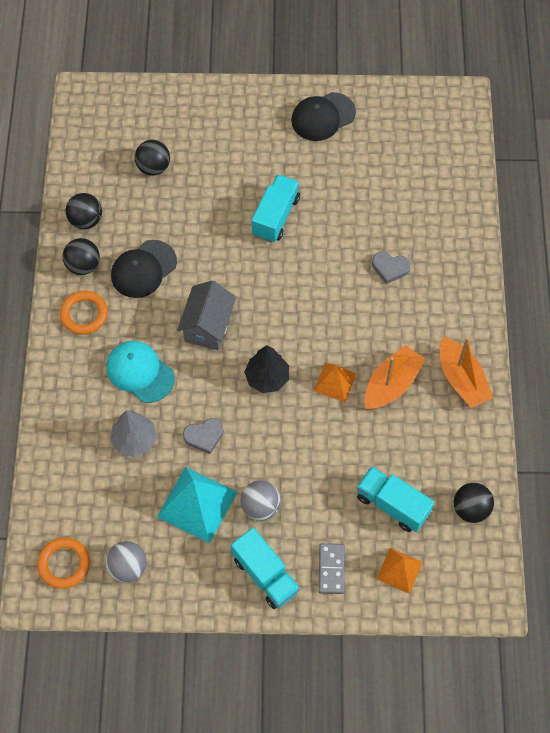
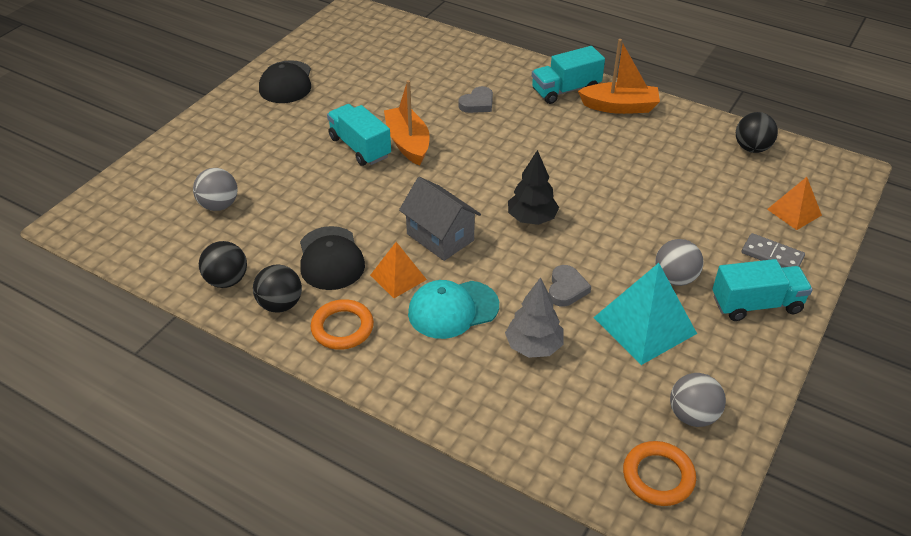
camera: 60 degrees left, 20 degrees down
(153, 167) = (219, 205): black ball -> grey ball
(335, 382) = (569, 178): orange pyramid -> orange pyramid (398, 277)
(391, 384) = (596, 145): orange boat -> orange boat (408, 143)
(392, 505) = (722, 191): turquoise truck -> turquoise truck (566, 90)

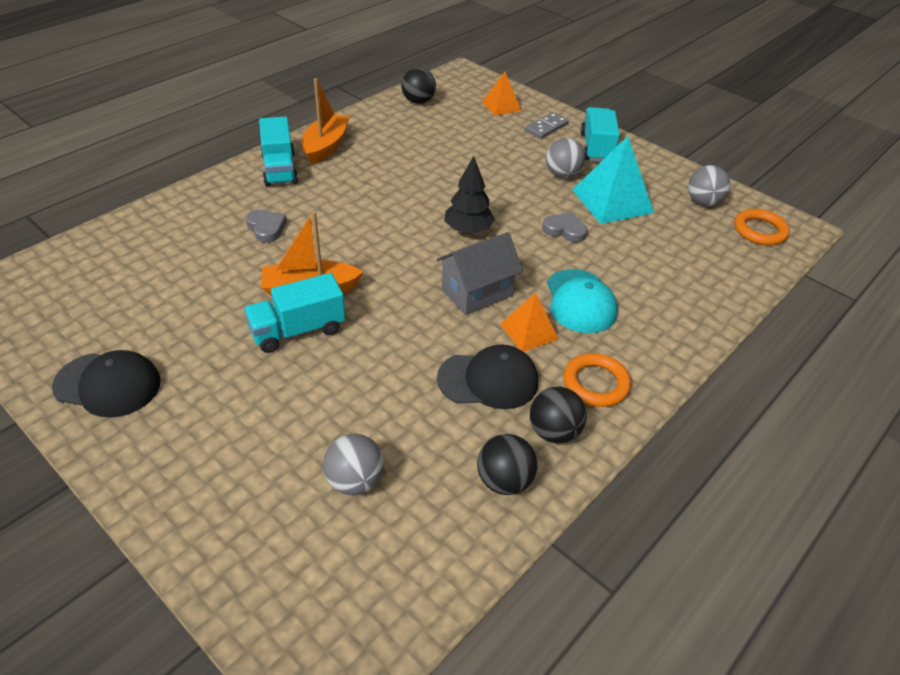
camera: 80 degrees left, 0 degrees up
(534, 346) = (631, 262): grey tree -> none

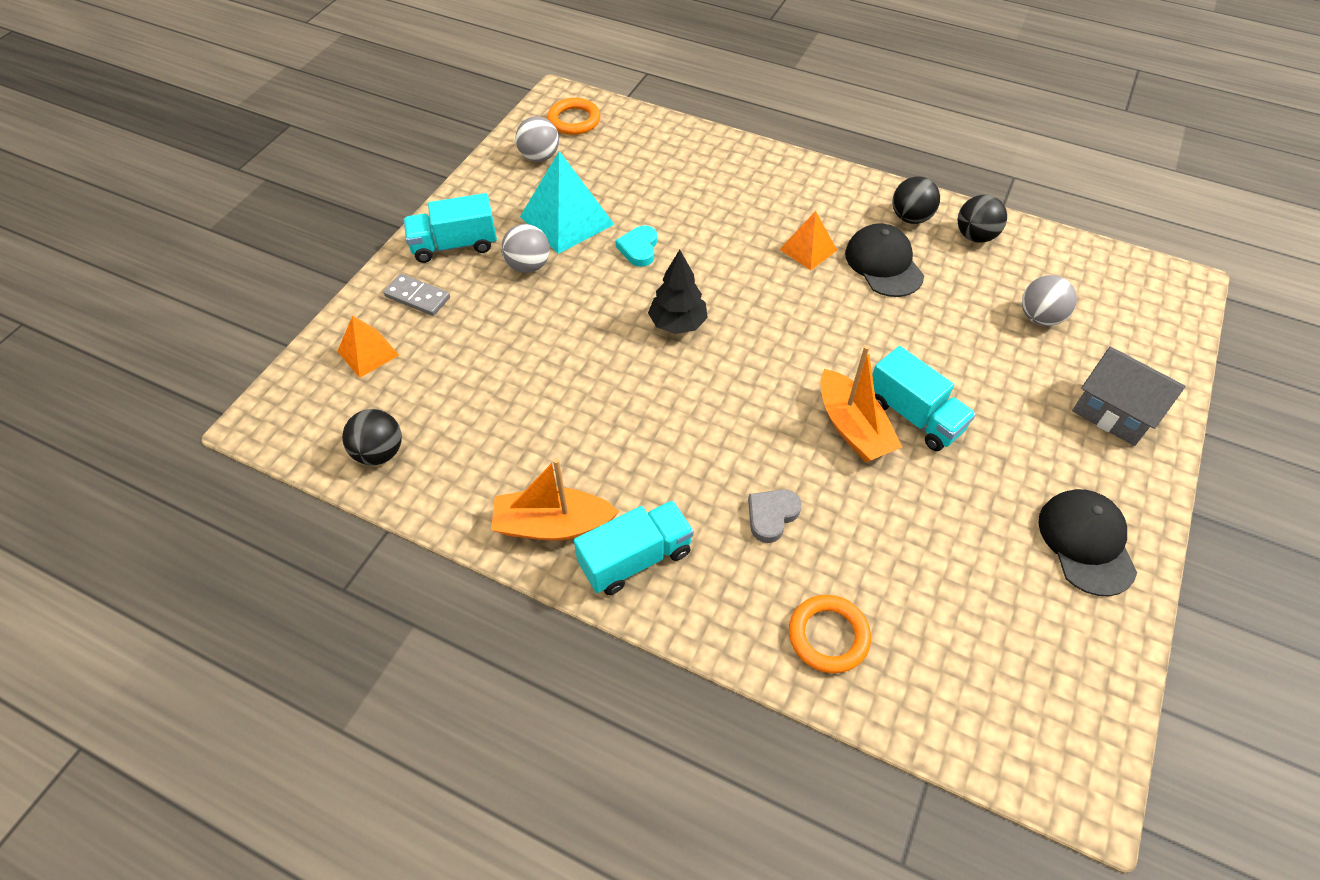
camera: 105 degrees left, 10 degrees up
(477, 292) = (776, 295): grey house -> grey house (1113, 413)
(564, 230) = (639, 248): grey heart -> turquoise heart
(580, 301) = (747, 223): turquoise cap -> none
(595, 383) = (844, 202): orange ring -> orange ring (828, 636)

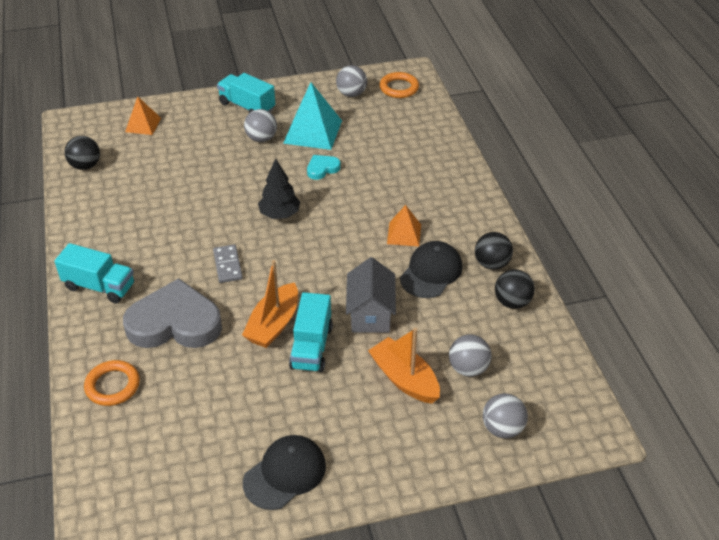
camera: 50 degrees right, 10 degrees down
(417, 297) = (197, 117): grey domino -> grey domino (228, 265)
(552, 525) = (94, 246): orange boat -> orange boat (404, 379)
(771, 516) = (175, 323): grey heart -> grey heart, size x2.25
(1113, 413) = (416, 443): grey house -> grey house (370, 314)
(1135, 341) = (502, 428): none -> grey ball

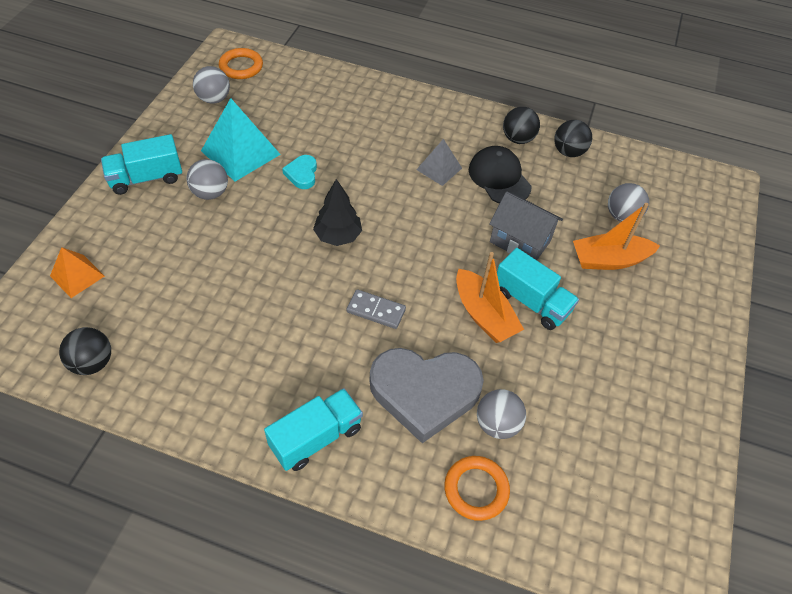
camera: 60 degrees left, 10 degrees up
(175, 323) = (424, 393): grey heart -> grey heart turned 120 degrees counterclockwise
(285, 474) = (669, 396): black cap -> none
(404, 234) = (439, 168): orange pyramid -> grey pyramid
(502, 428) = (694, 231): grey ball -> grey ball (497, 424)

